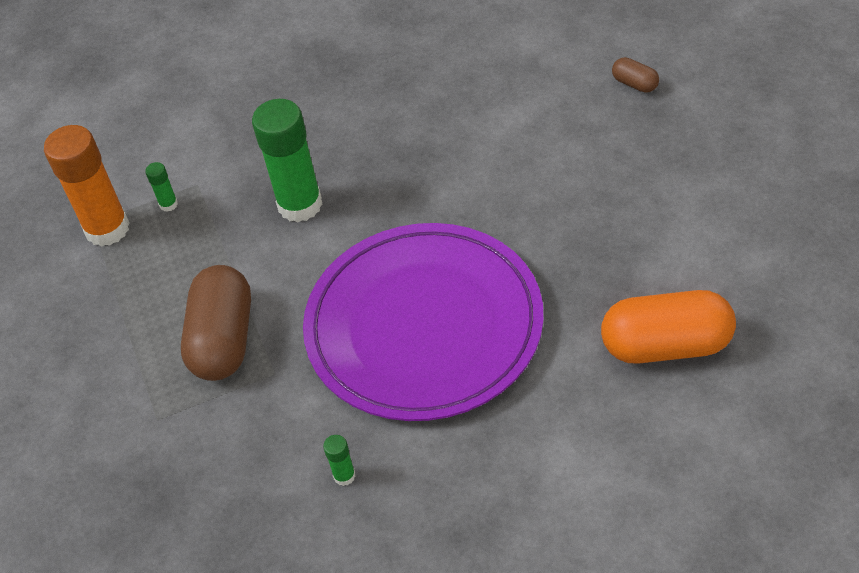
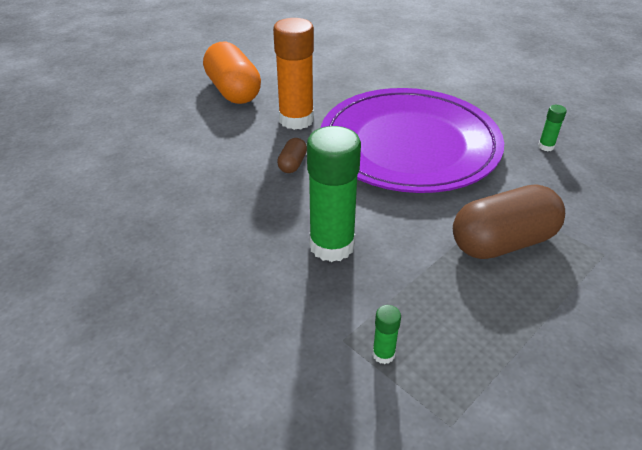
camera: 120 degrees left, 10 degrees down
(107, 229) = (450, 401): orange glue stick -> orange glue stick (296, 120)
(635, 84) = (134, 107): brown capsule -> brown capsule (292, 164)
(666, 345) = (359, 63): orange capsule -> orange capsule (233, 91)

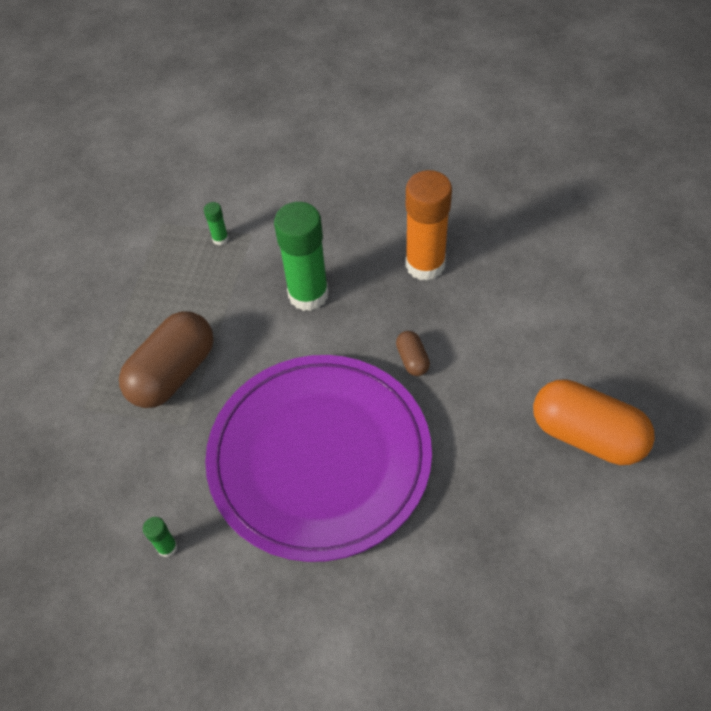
camera: 150 degrees right, 15 degrees up
(296, 120) = (467, 427): orange glue stick -> orange glue stick (425, 265)

